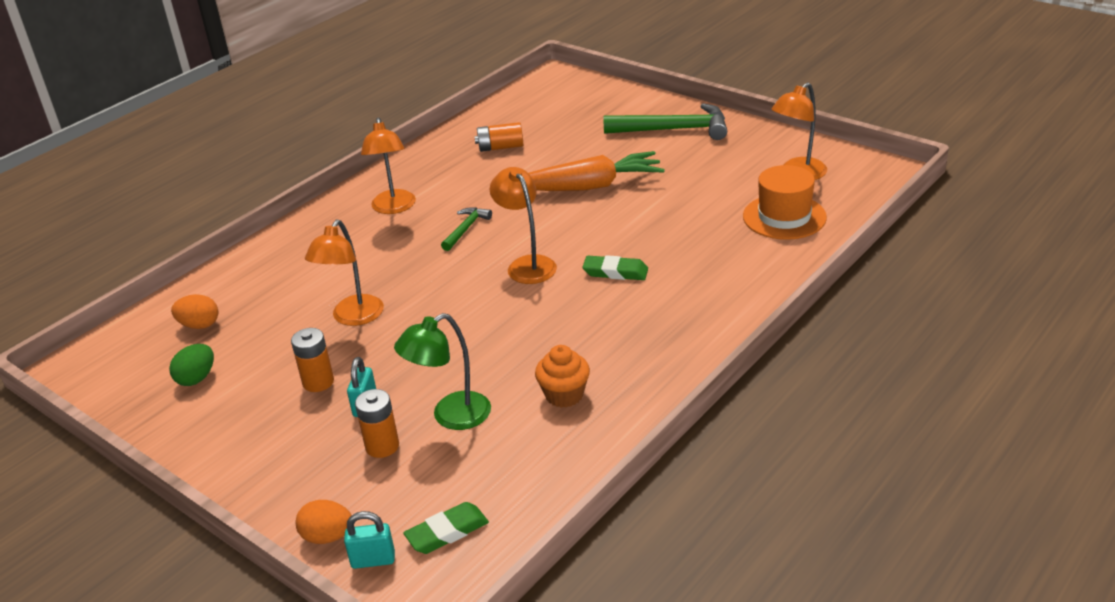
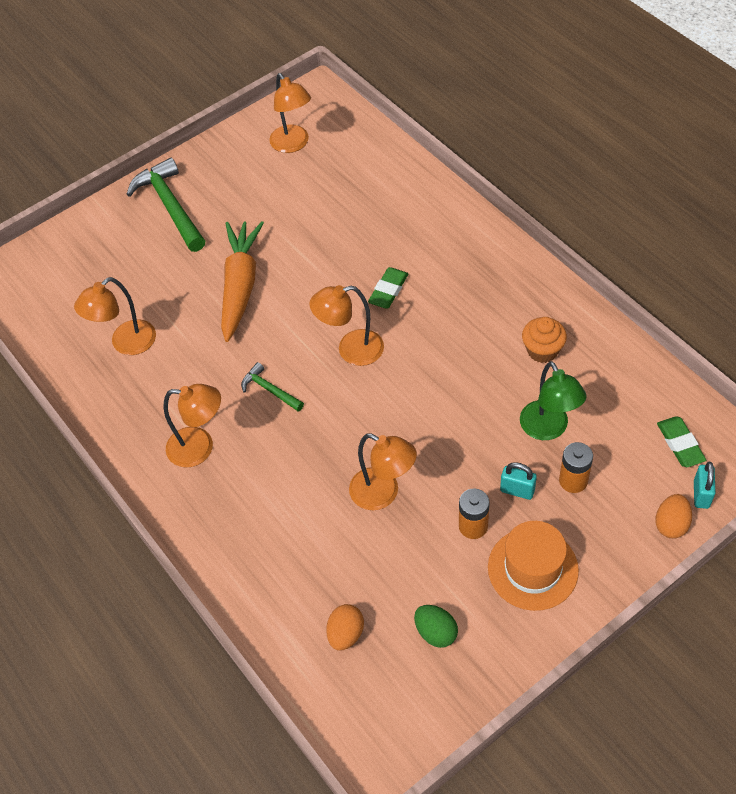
camera: 75 degrees left, 20 degrees up
(500, 147) = (126, 344): orange battery -> orange lamp
(673, 129) = (170, 206): green hammer -> green hammer turned 45 degrees counterclockwise
(784, 217) = (354, 168): orange hat -> orange hat (532, 568)

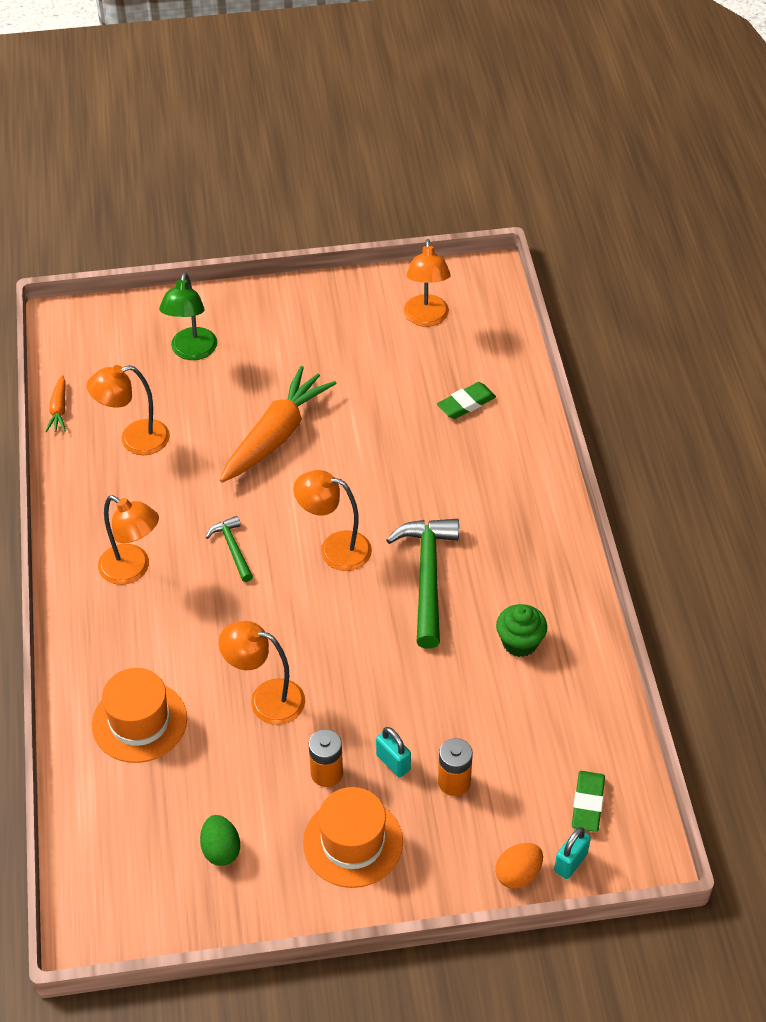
camera: 25 degrees right, 5 degrees down
(43, 350) = (59, 409): none -> orange carrot
(170, 206) = (265, 326): green hammer -> green hammer (427, 577)
(294, 566) = (139, 721): none -> orange hat
(346, 634) = (141, 806): orange egg -> none
(383, 494) = (266, 699): orange lamp -> orange lamp turned 135 degrees clockwise
(388, 290) = (412, 508): green eraser -> green eraser (466, 403)
(542, 350) = (520, 642): orange cupcake -> green cupcake
(548, 429) = (467, 721): green lamp -> green lamp (192, 352)

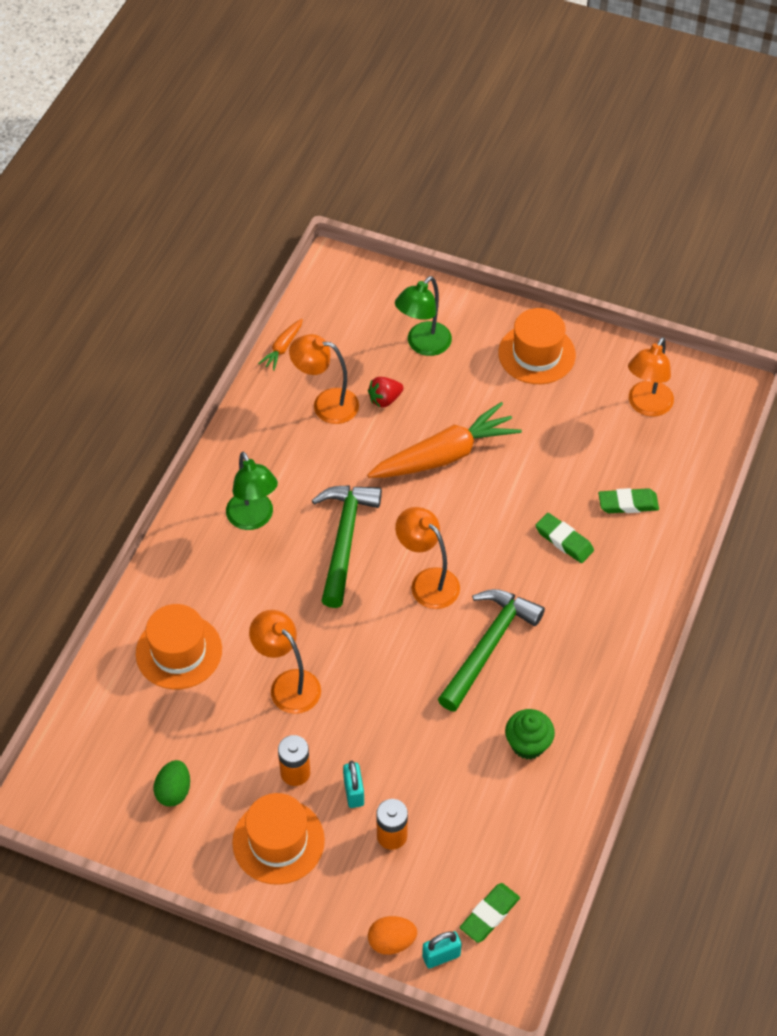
camera: 30 degrees right, 5 degrees up
(132, 570) = (253, 519): orange lamp -> green lamp
(188, 412) = (385, 399): none -> red strawberry
(232, 548) = (344, 540): green hammer -> green hammer, size x1.92
(300, 316) = (536, 354): none -> orange hat
(432, 458) = (564, 540): none -> green eraser

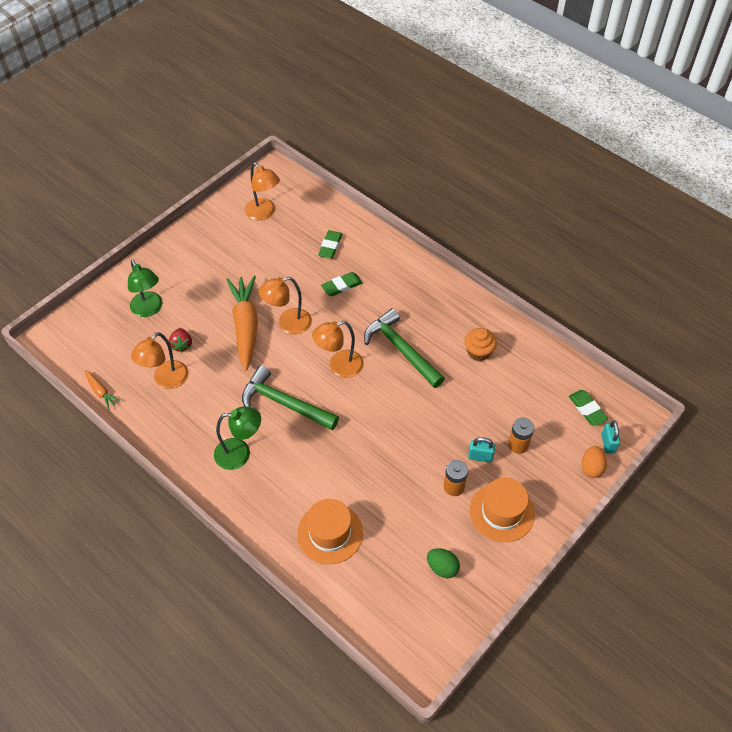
camera: 70 degrees left, 0 degrees up
(288, 684) = (384, 471): orange lamp -> orange lamp (288, 324)
(528, 744) = (478, 352): green cupcake -> orange cupcake
(536, 354) = (193, 252): orange hat -> none

